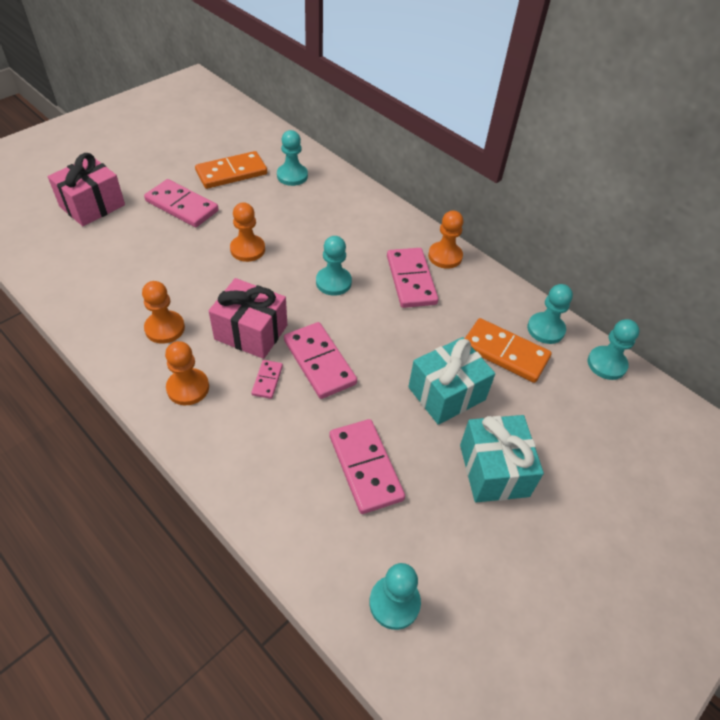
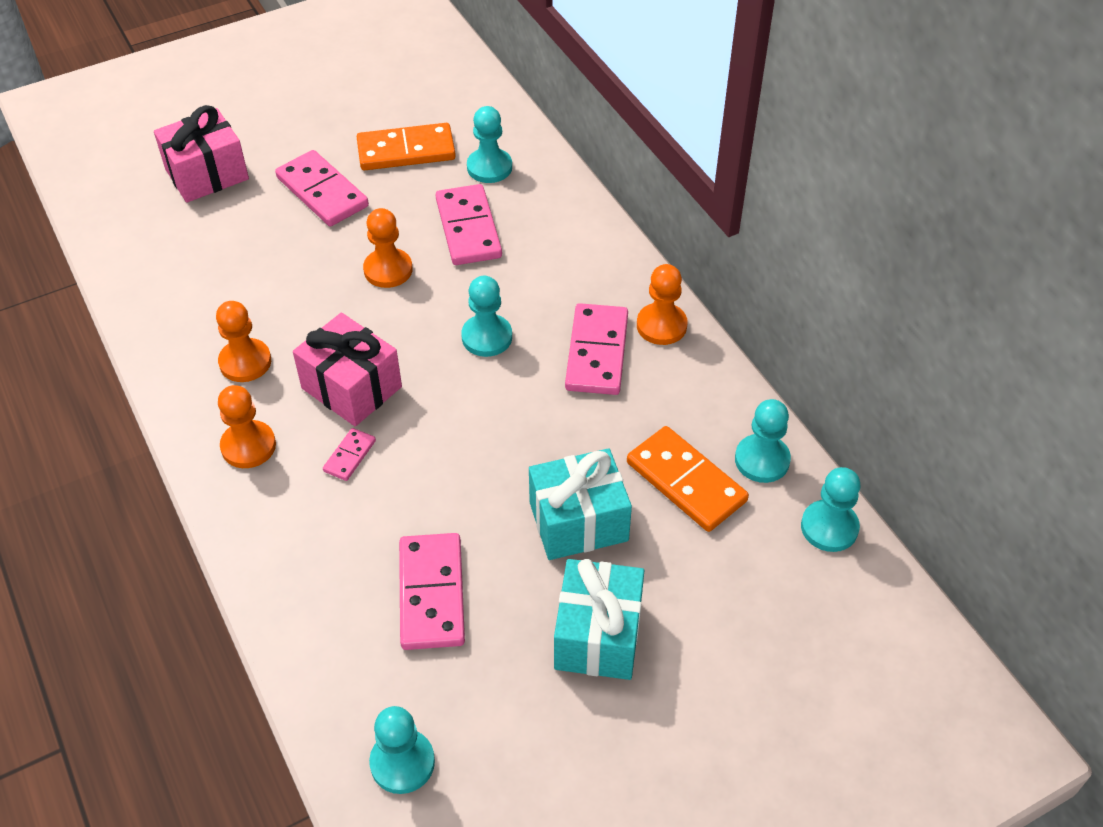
camera: 20 degrees right, 0 degrees up
(319, 362) = (425, 445): pink domino -> pink domino (468, 228)

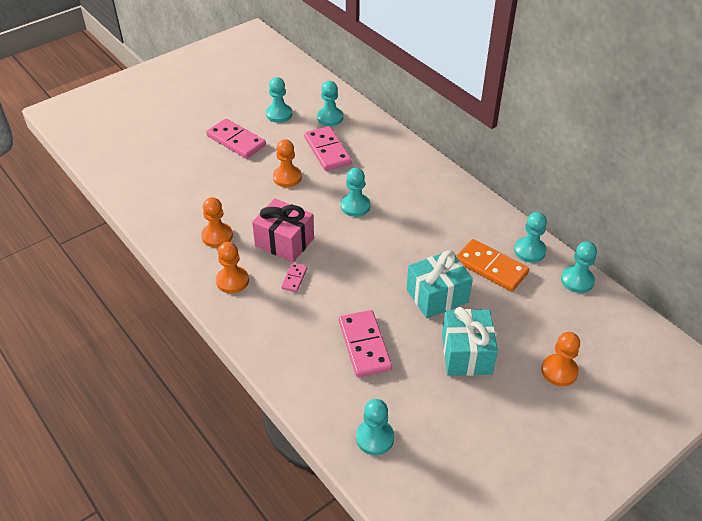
camera: 10 degrees left, 5 degrees down
(207, 174) = (164, 139): pink gift -> none
(406, 151) = (279, 114): orange domino -> turquoise pawn
(597, 352) = (420, 207): pink domino -> none
(661, 325) = (452, 189): orange pawn -> orange pawn (559, 371)

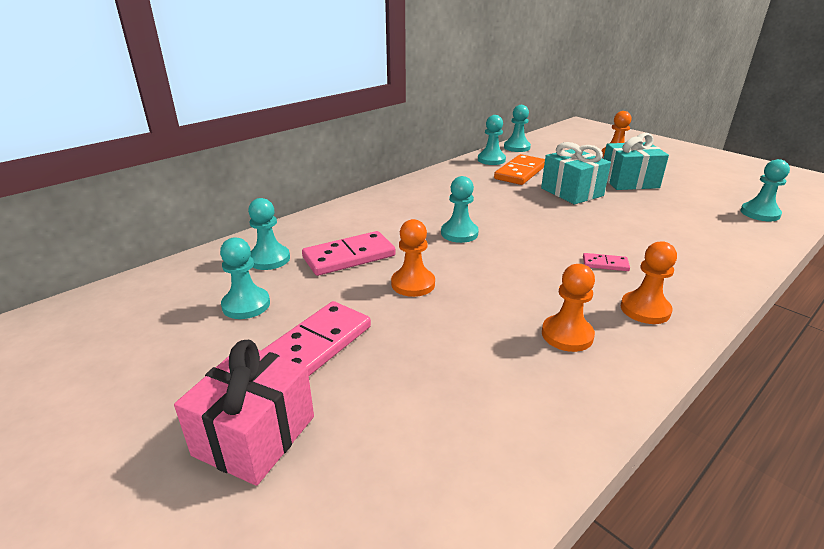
camera: 95 degrees left, 15 degrees down
(284, 242) = (546, 275): pink gift -> pink gift (255, 435)
(364, 345) = (663, 221): pink domino -> none

